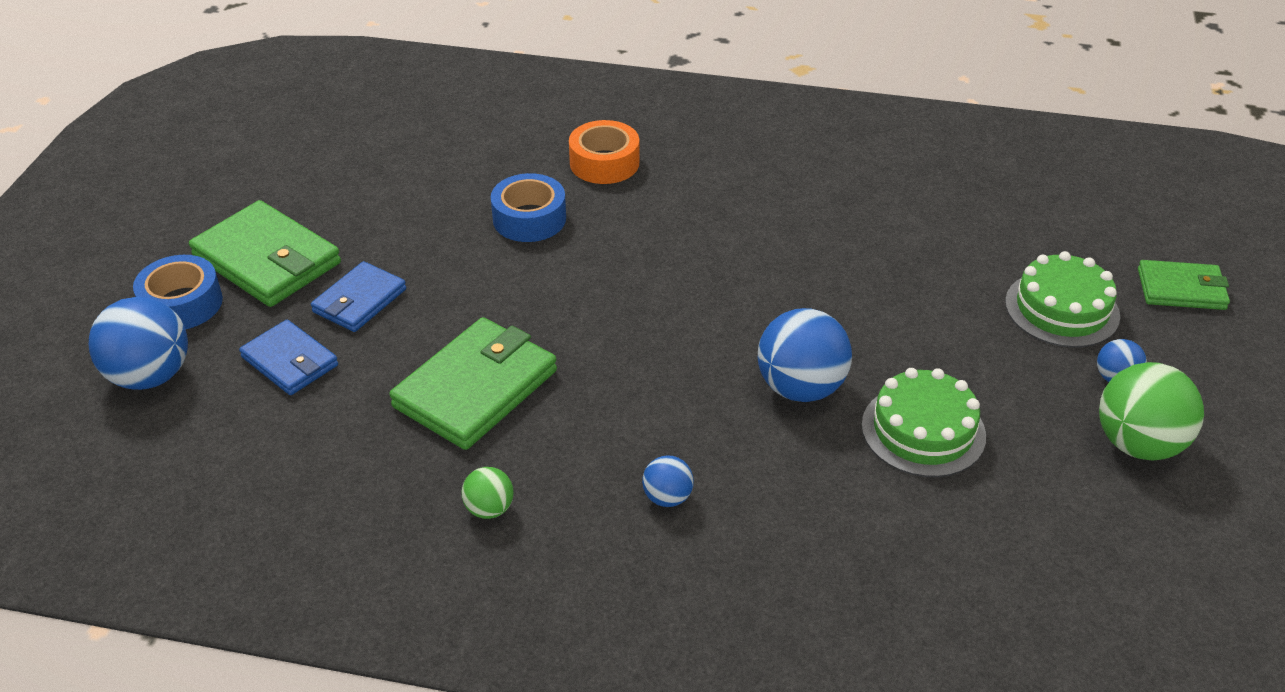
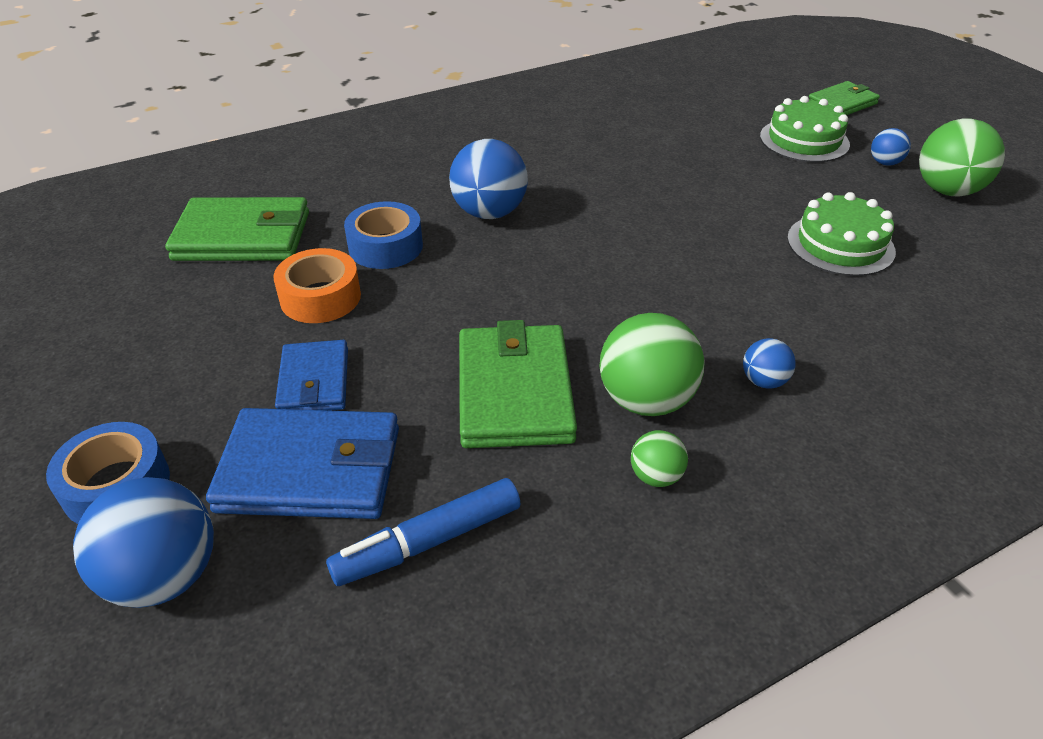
camera: 40 degrees left, 0 degrees up
(267, 260) = (169, 396): green wallet -> green wallet (243, 236)
(290, 361) = (310, 470): blue wallet -> blue wallet, size x1.65
(301, 452) = (429, 542): none -> blue marker
(557, 454) = (646, 400): none -> green ball
(604, 163) = (394, 183): orange tape -> orange tape (320, 297)
(800, 388) = (737, 259): blue ball -> blue ball (489, 213)

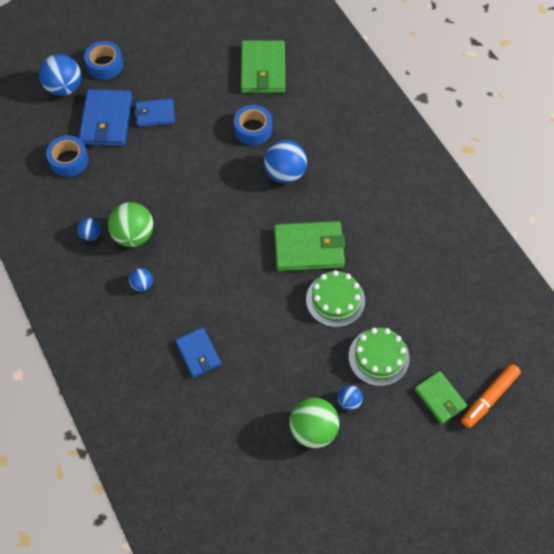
camera: 90 degrees right, 20 degrees up
(320, 297) = (212, 108): orange tape -> none
(429, 542) = (69, 160): blue marker -> blue tape
(514, 391) = (143, 186): green wallet -> green wallet (309, 248)
(656, 476) = (91, 235): green ball -> blue ball
(824, 76) = (489, 398): none -> orange marker
(840, 244) = (252, 347): green cake -> green cake (335, 300)
(881, 302) = (198, 353): none -> blue wallet

